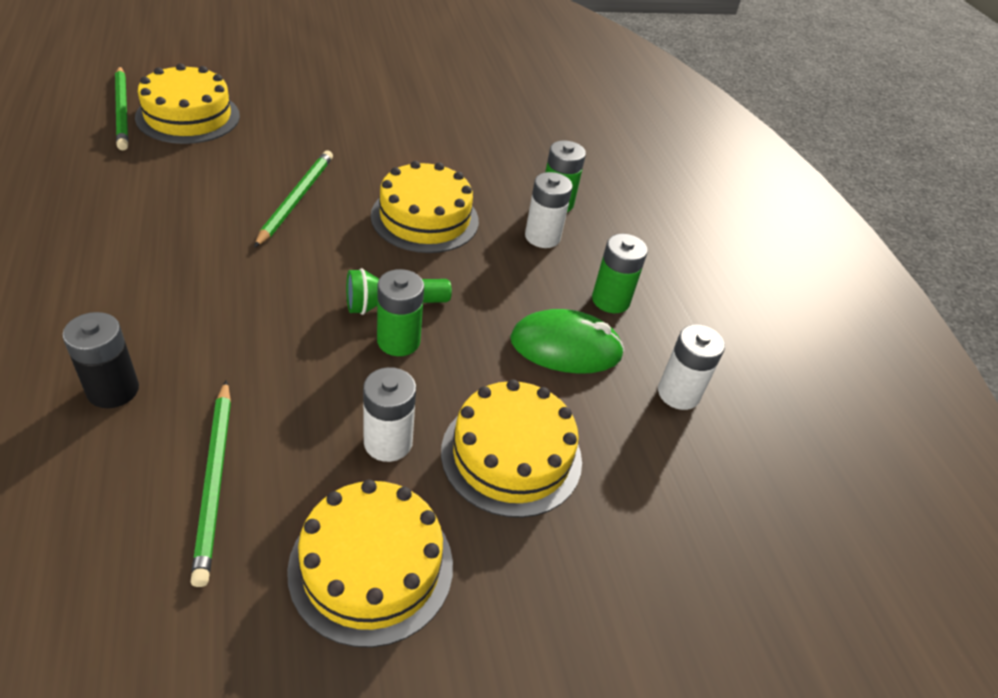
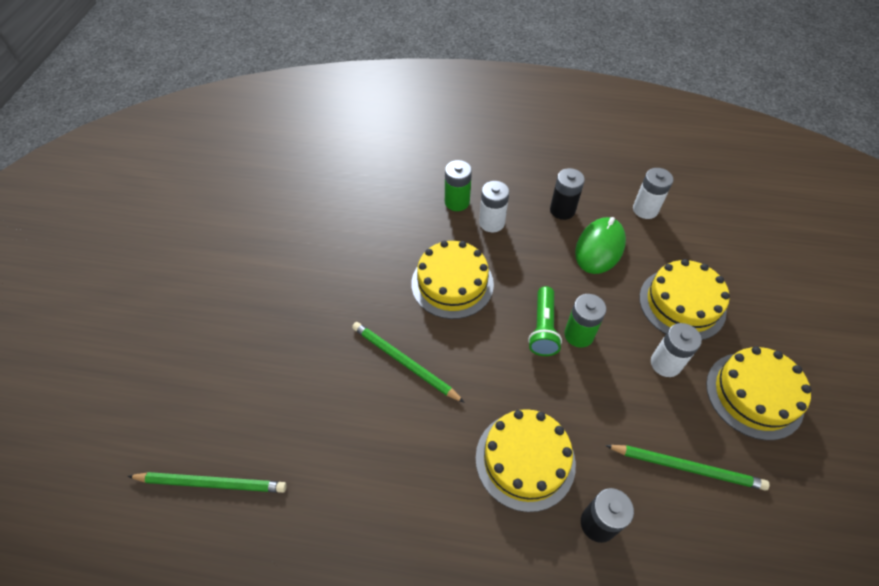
camera: 60 degrees left, 10 degrees up
(188, 116) = (246, 425): yellow cake -> yellow cake (525, 460)
(610, 300) = (562, 210): green battery -> black battery

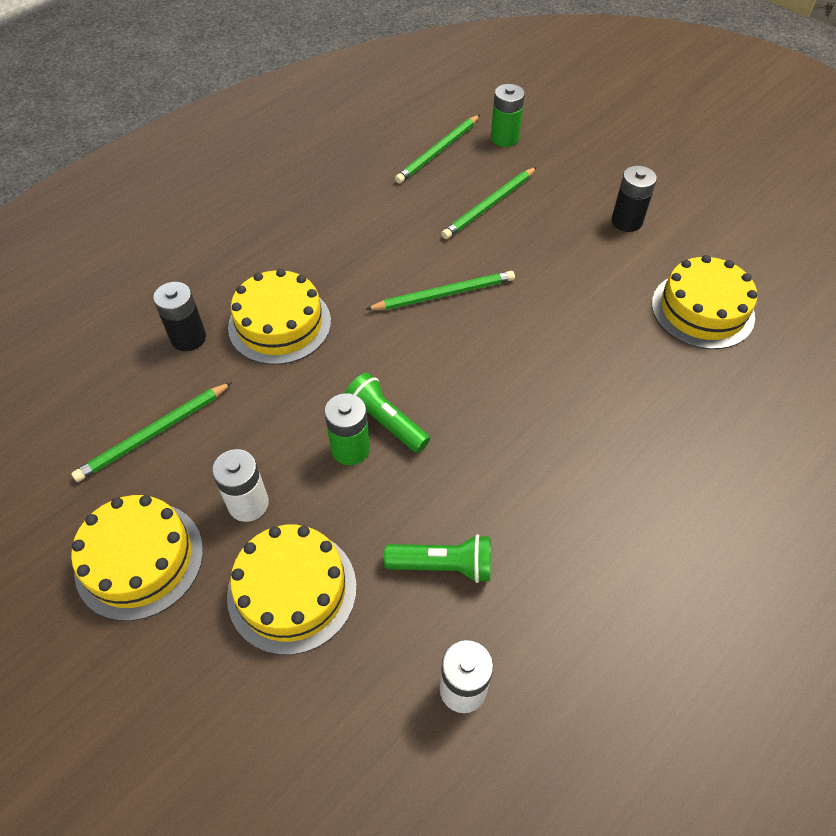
camera: 125 degrees right, 0 degrees up
(274, 390) = (489, 205): none -> green pencil
(452, 283) = (506, 378): yellow cake -> yellow cake (702, 310)
(457, 202) = (633, 455): green battery -> green battery (504, 138)
(491, 222) = (571, 471): white battery -> none
(562, 210) = (538, 570): black battery -> black battery (626, 221)
(599, 248) = (443, 566): green mouse -> green flashlight

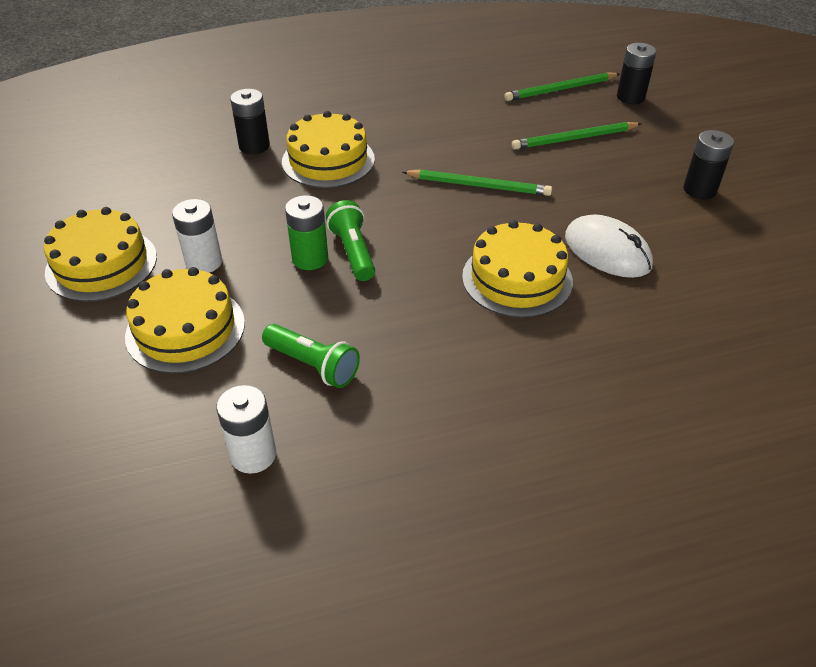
camera: 30 degrees right, 10 degrees down
(154, 434) = (178, 194): green pencil -> none
(504, 138) = (630, 97): green battery -> black battery
(599, 320) = (607, 251): none -> white mouse
(702, 310) = (721, 280): yellow cake -> yellow cake (517, 278)

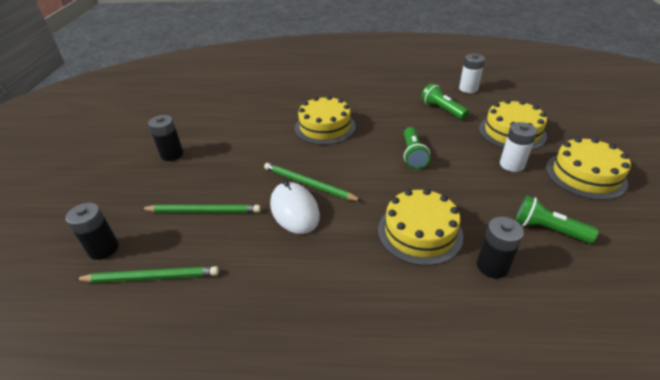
camera: 160 degrees left, 5 degrees down
(186, 186) = (547, 229): none -> green flashlight
(310, 258) = (441, 155): green battery -> none
(607, 251) = (266, 131): white mouse -> white mouse (294, 210)

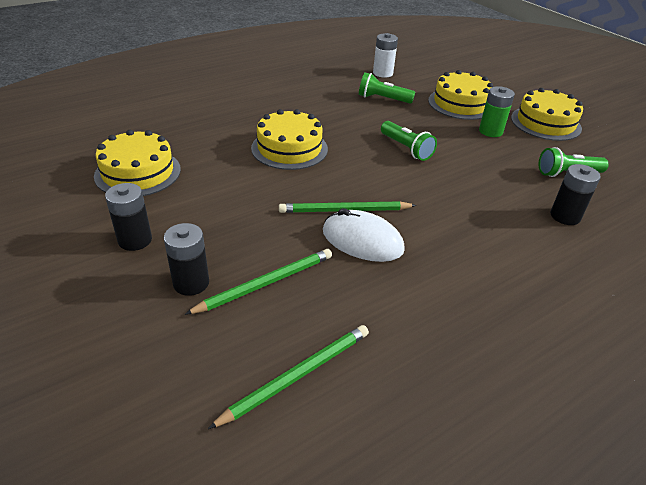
camera: 40 degrees left, 0 degrees up
(103, 249) = (193, 381): black battery -> black battery (191, 283)
(419, 232) = (489, 213): yellow cake -> yellow cake (138, 172)
(512, 164) = (490, 131): white battery -> green battery

